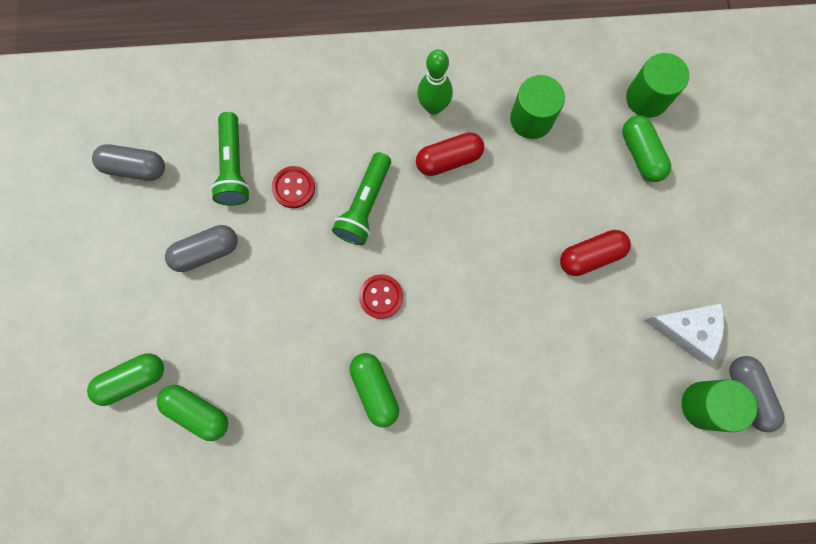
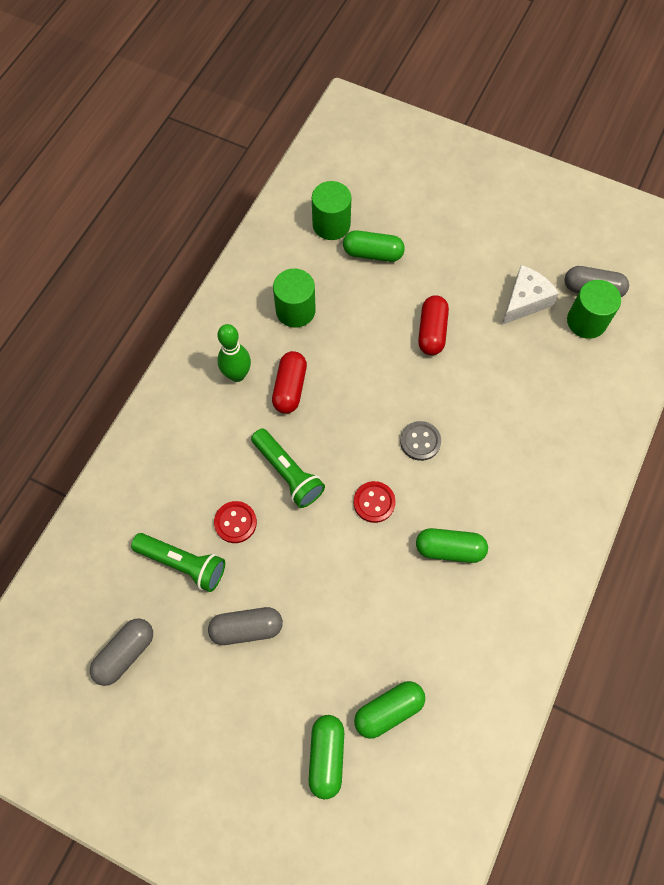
camera: 60 degrees left, 10 degrees down
(206, 252) = (247, 628): grey capsule -> grey capsule turned 75 degrees clockwise
(466, 306) = (420, 441): none -> grey button

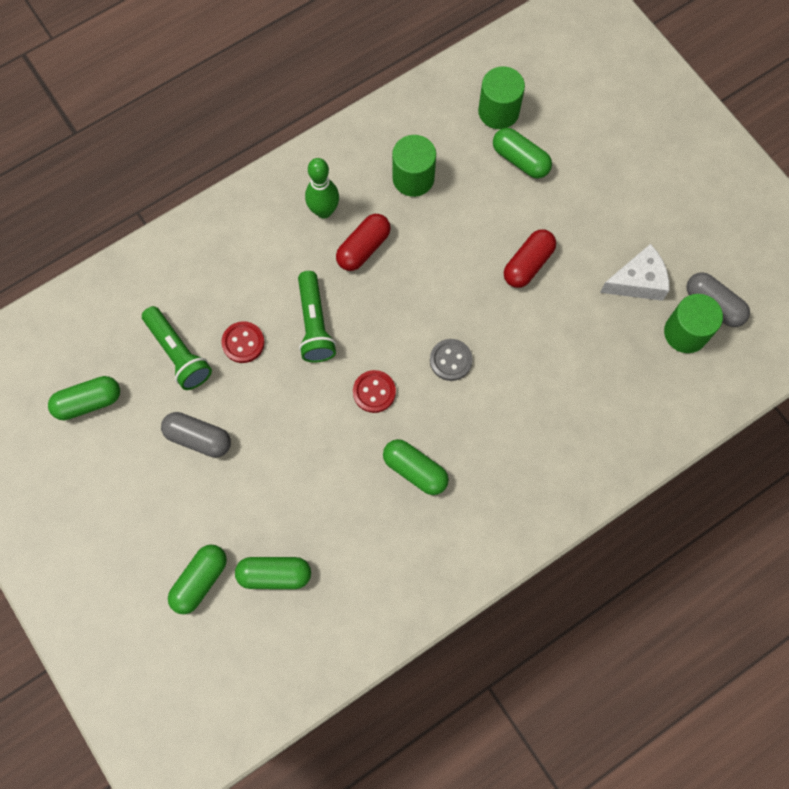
camera: 30 degrees right, 5 degrees up
(125, 653) = (88, 402): grey capsule -> green capsule

